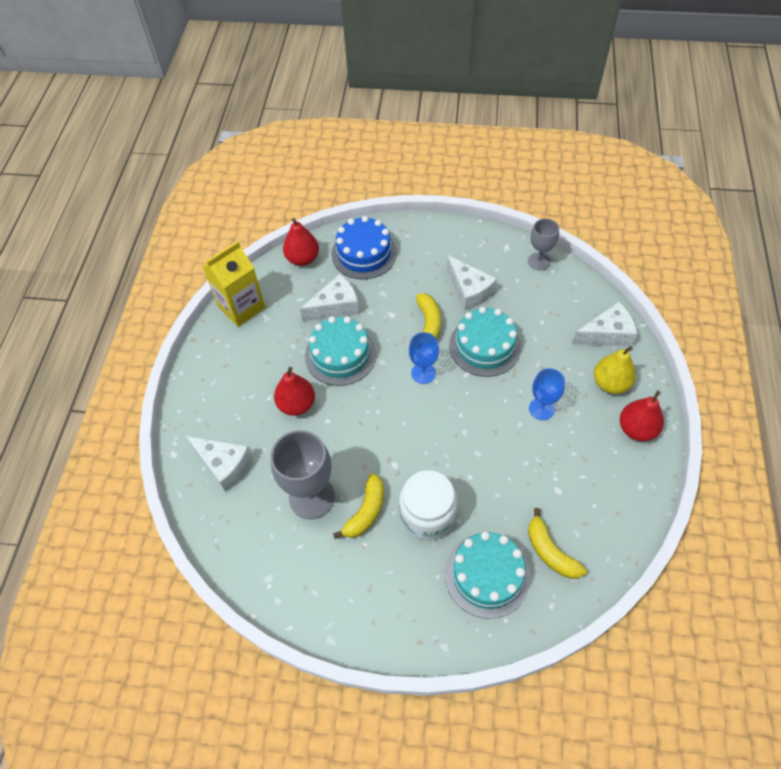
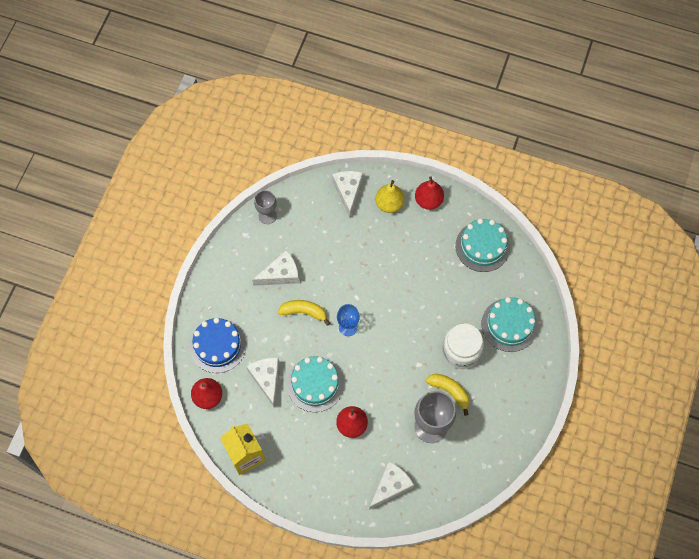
camera: 80 degrees left, 10 degrees up
(485, 346) = (335, 277): turquoise cake -> turquoise cake (482, 246)
(541, 409) = (398, 255): blue goblet -> none
(550, 552) = (502, 282): yellow banana -> none

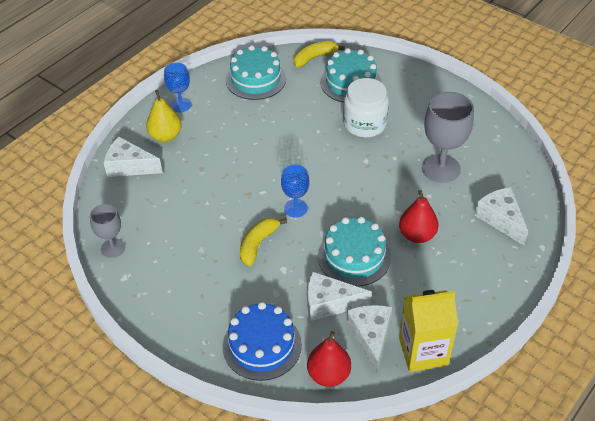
camera: 70 degrees left, 20 degrees down
(281, 274) = (198, 254): white cheese -> white cheese (370, 337)
(428, 200) = (181, 105): red pear -> blue goblet
(449, 391) = (406, 144): yellow banana -> yellow banana (314, 58)

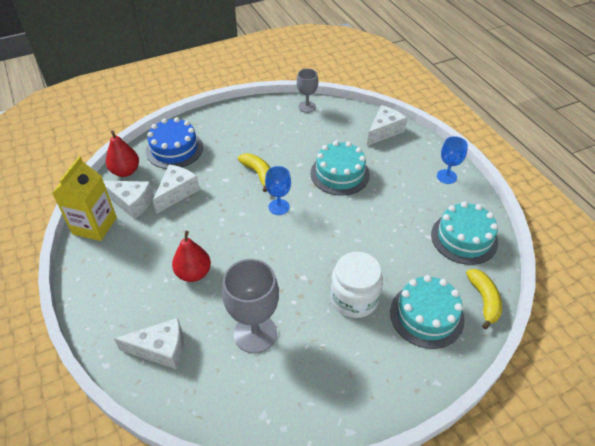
camera: 115 degrees right, 0 degrees up
(165, 136) = (409, 158): yellow pear -> none
(354, 256) = (205, 223): turquoise cake -> turquoise cake (340, 174)

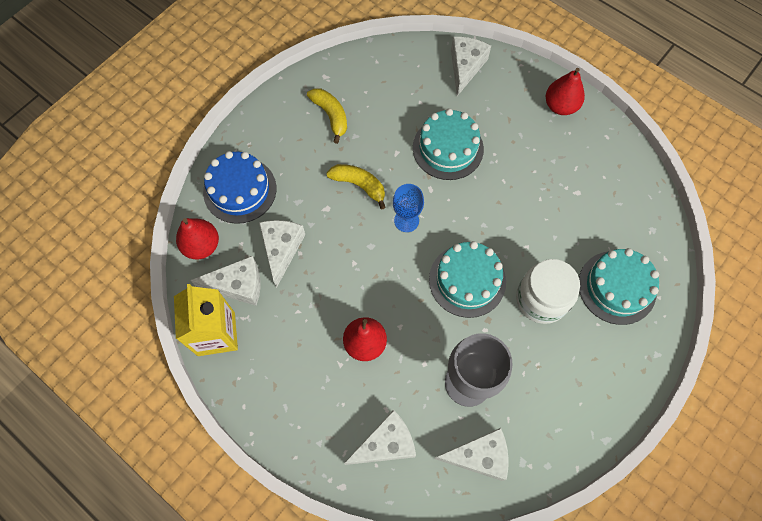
camera: 25 degrees left, 20 degrees up
(228, 392) = (479, 456): none -> white cheese
(307, 107) = (359, 64): grey goblet -> none
(446, 176) = (560, 106): blue goblet -> red pear
(464, 238) = (612, 180): turquoise cake -> turquoise cake (467, 280)
(484, 300) = (660, 246): yellow banana -> yellow banana (331, 115)

